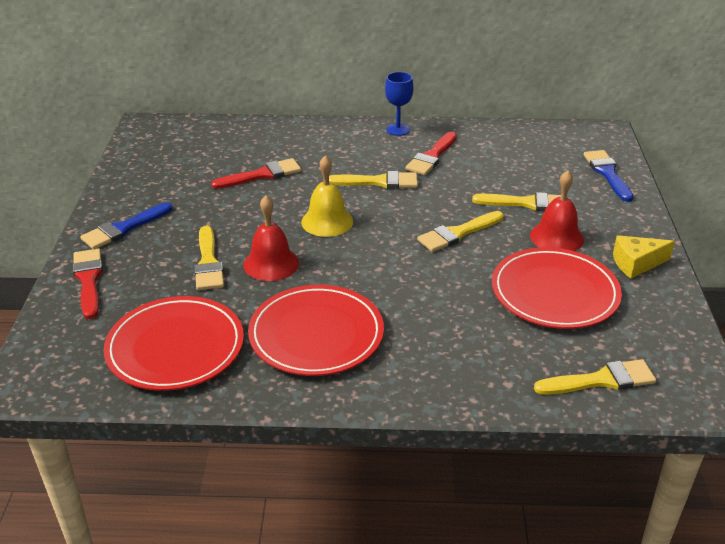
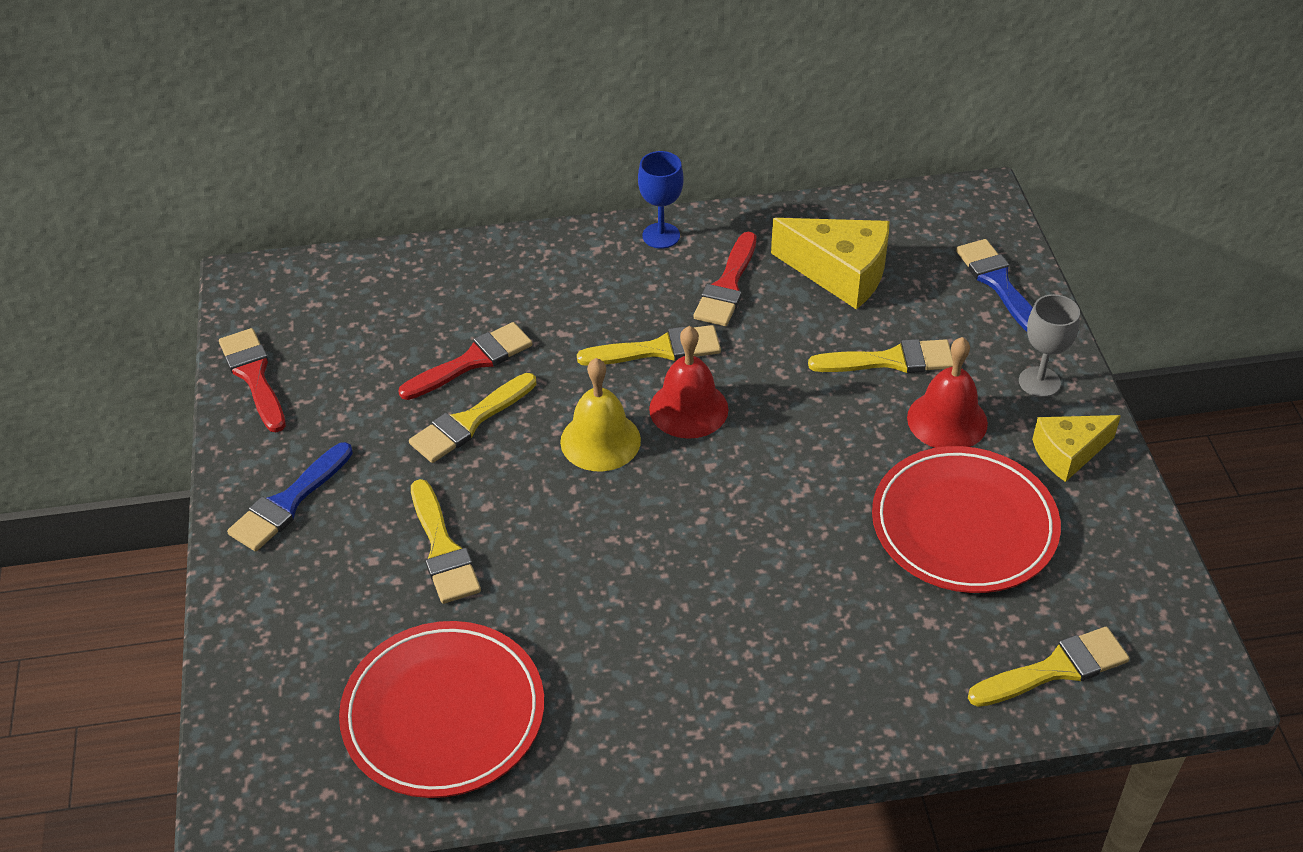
camera: 10 degrees left, 10 degrees up
(89, 280) = (269, 610): red brush -> red brush (254, 376)
(271, 263) = (538, 535): red bell -> red bell (688, 409)
(316, 334) = (642, 656): red plate -> none
(457, 233) = (801, 434): yellow brush -> yellow brush (469, 422)
(505, 158) = (840, 273): none -> yellow cheese
(624, 225) = (1039, 382): none -> grey goblet

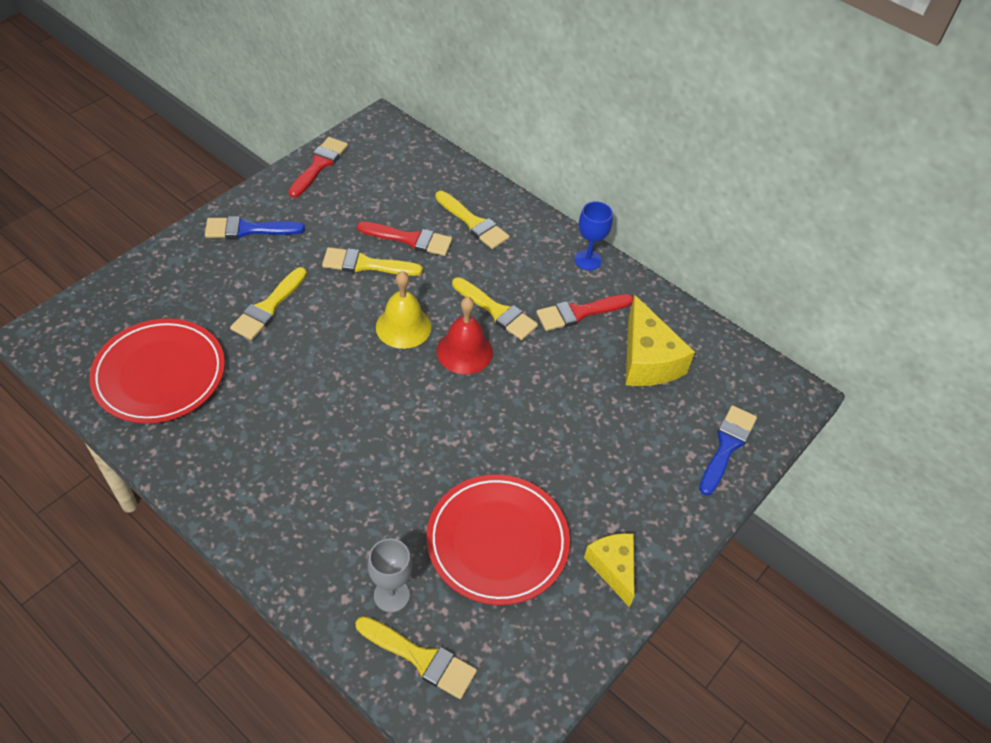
camera: 45 degrees right, 5 degrees up
(890, 360) = (599, 426): yellow brush -> yellow brush (473, 223)
(947, 420) = (577, 484): red bell -> none
(1039, 382) = (661, 517): grey goblet -> grey goblet (391, 595)
(1068, 453) = (613, 568): yellow cheese -> yellow cheese turned 45 degrees clockwise

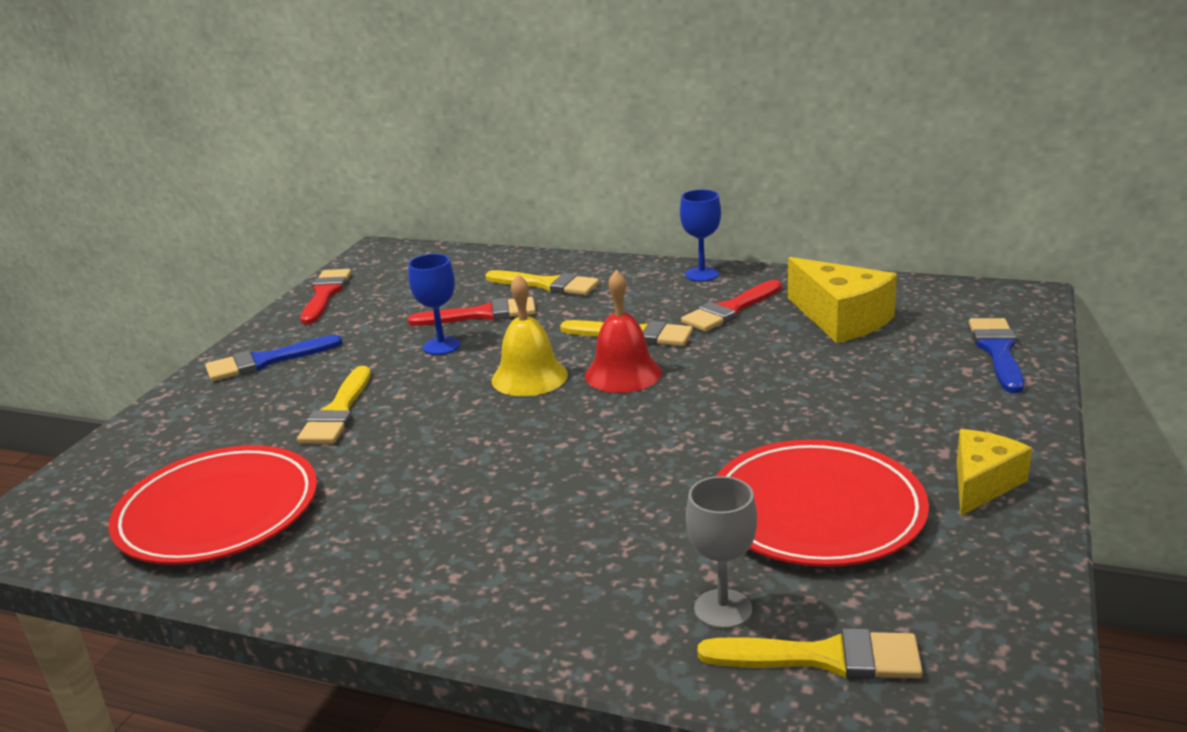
camera: 15 degrees left, 25 degrees down
(366, 264) = (441, 346): yellow brush -> blue goblet
(613, 568) = (982, 484): yellow cheese -> yellow cheese turned 75 degrees clockwise

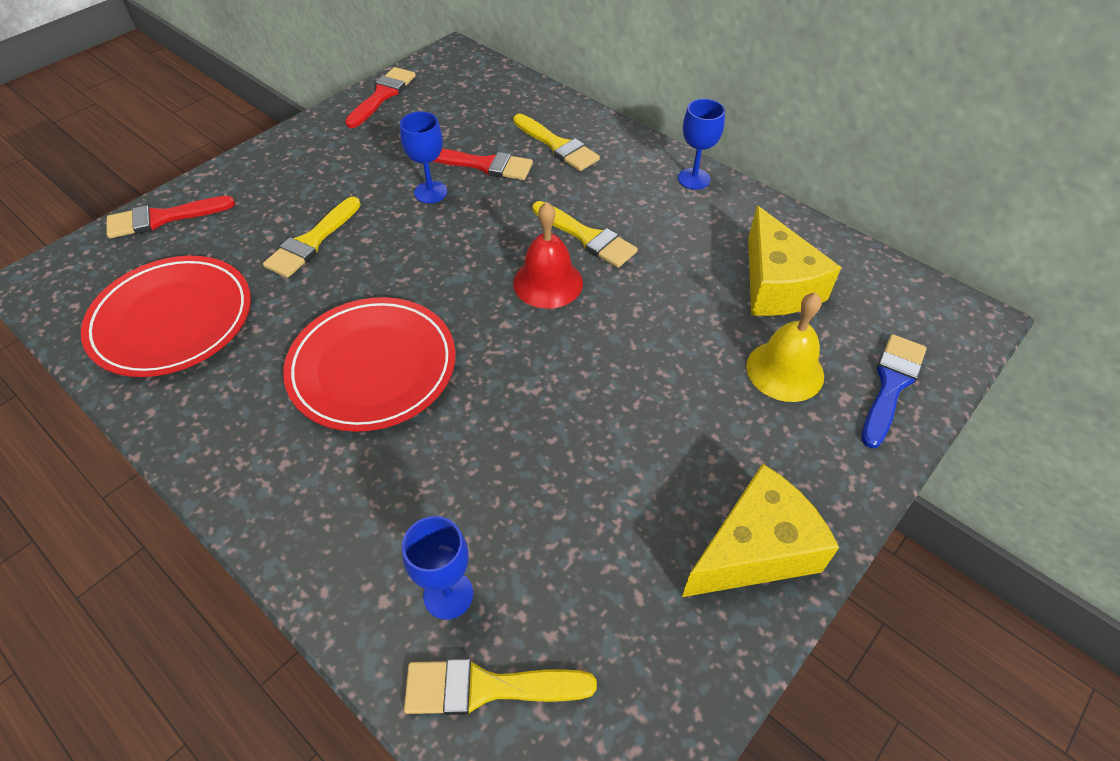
camera: 20 degrees right, 25 degrees up
(266, 361) = (296, 161): blue brush -> none
(529, 377) = (473, 257): yellow bell -> yellow bell (785, 370)
(723, 609) = (448, 595): grey goblet -> blue goblet
(730, 310) = (688, 235): red brush -> red brush (163, 218)
(816, 510) = (594, 516): red plate -> red plate (372, 367)
(823, 658) = (487, 687): yellow brush -> yellow brush turned 150 degrees clockwise
(982, 484) = (755, 549): yellow cheese -> yellow cheese, size x1.55

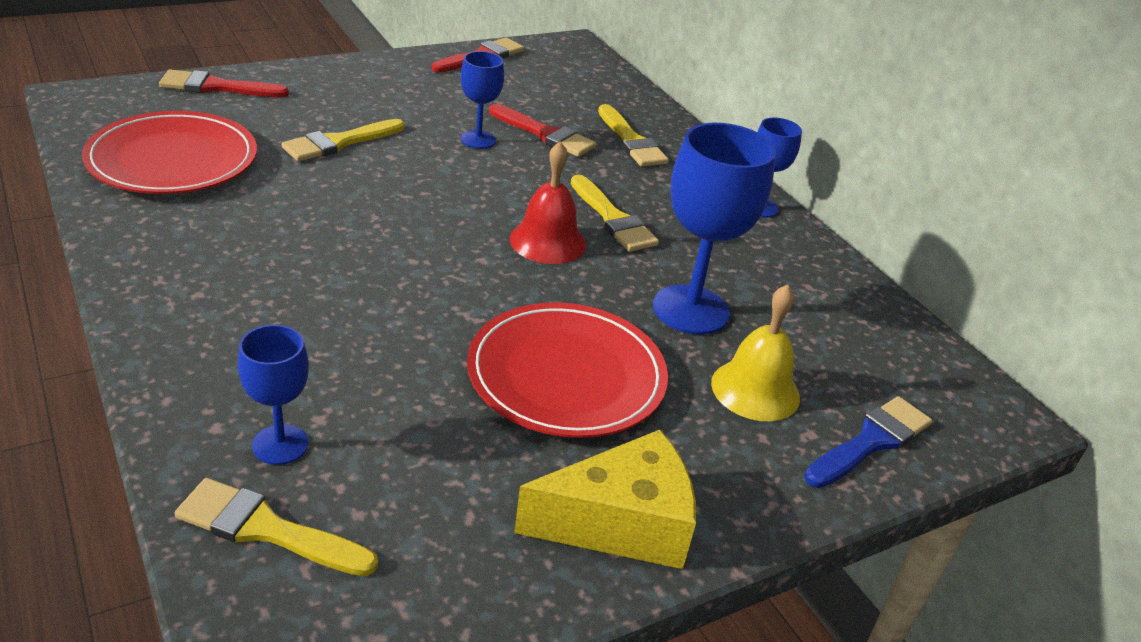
camera: 15 degrees right, 15 degrees down
(372, 367) = (330, 251): red plate -> red plate (566, 375)
(696, 309) = (690, 310): none -> blue goblet
(776, 285) = (793, 318): yellow cheese -> none

